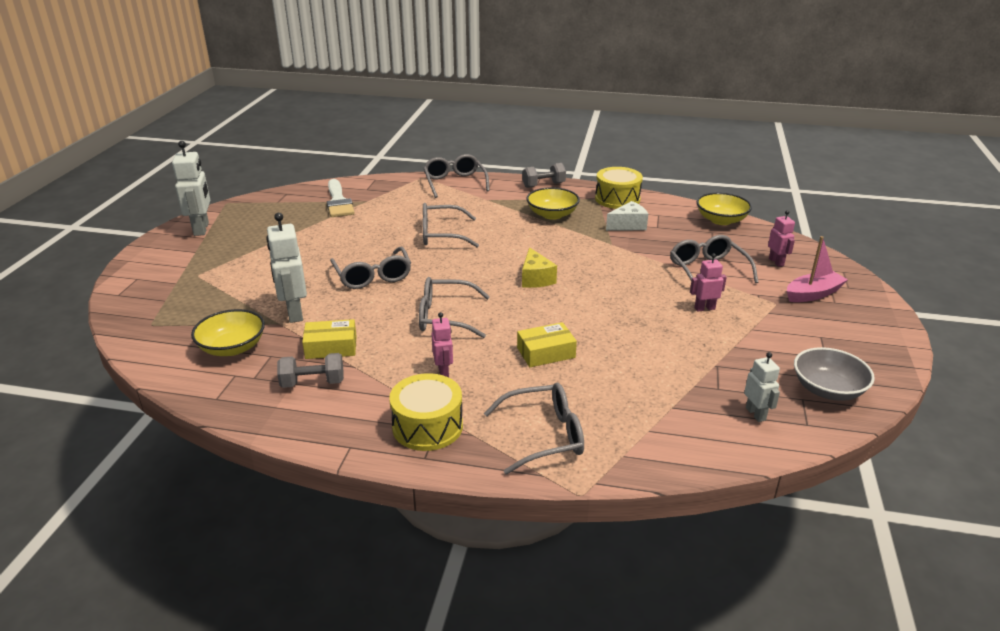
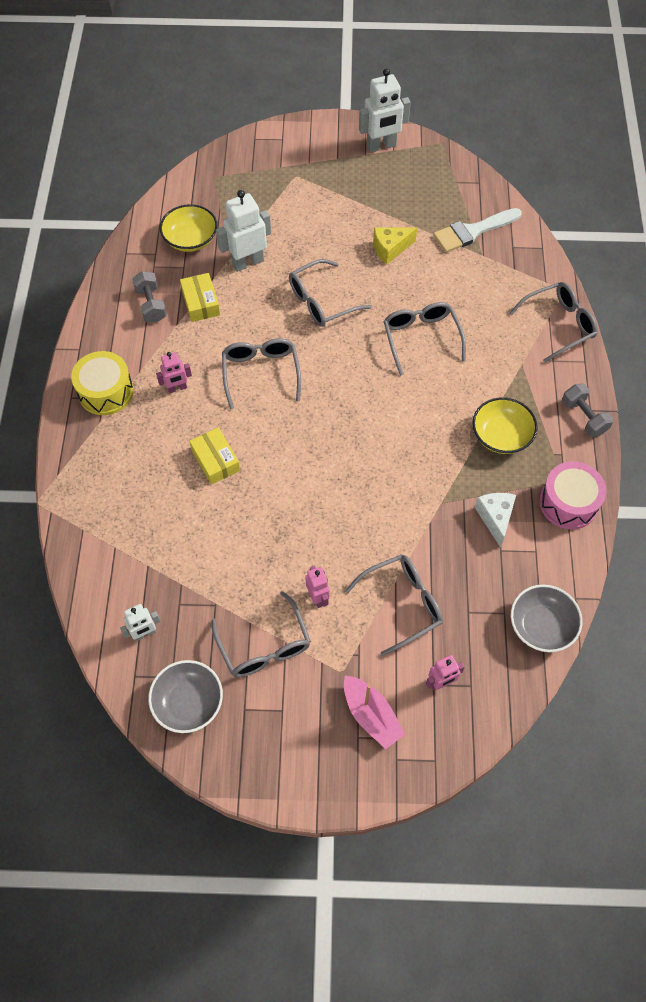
camera: 80 degrees right, 30 degrees up
(536, 279) = (346, 437): yellow cheese -> yellow cheese (390, 249)
(545, 436) = (101, 472): grey glasses -> grey glasses (264, 646)
(617, 199) = (568, 503): yellow drum -> pink drum
(628, 225) = (495, 518): white cheese -> white cheese turned 150 degrees counterclockwise
(721, 220) = (541, 625): yellow bowl -> grey bowl

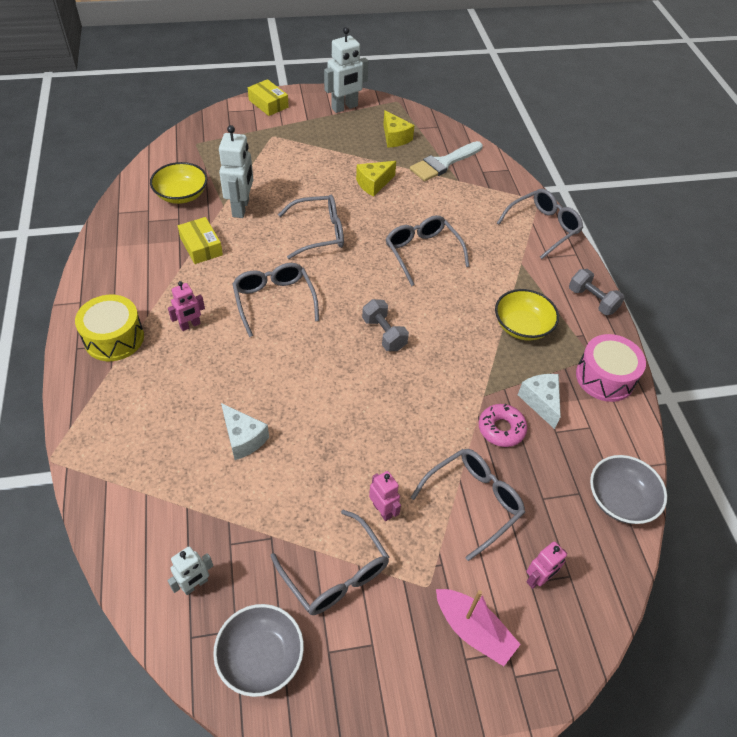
camera: 15 degrees left, 10 degrees down
(151, 305) = (151, 254): grey dumbbell -> grey dumbbell (384, 334)
(207, 510) = (243, 438): none -> white cheese
(215, 460) = (243, 388): yellow box -> yellow box (268, 104)
(247, 262) = (241, 208): white robot -> white robot turned 135 degrees clockwise
(321, 301) = (319, 233): grey glasses -> grey glasses turned 150 degrees counterclockwise
(427, 192) = (395, 138): none -> yellow cheese
(448, 539) = (501, 429): none -> pink donut

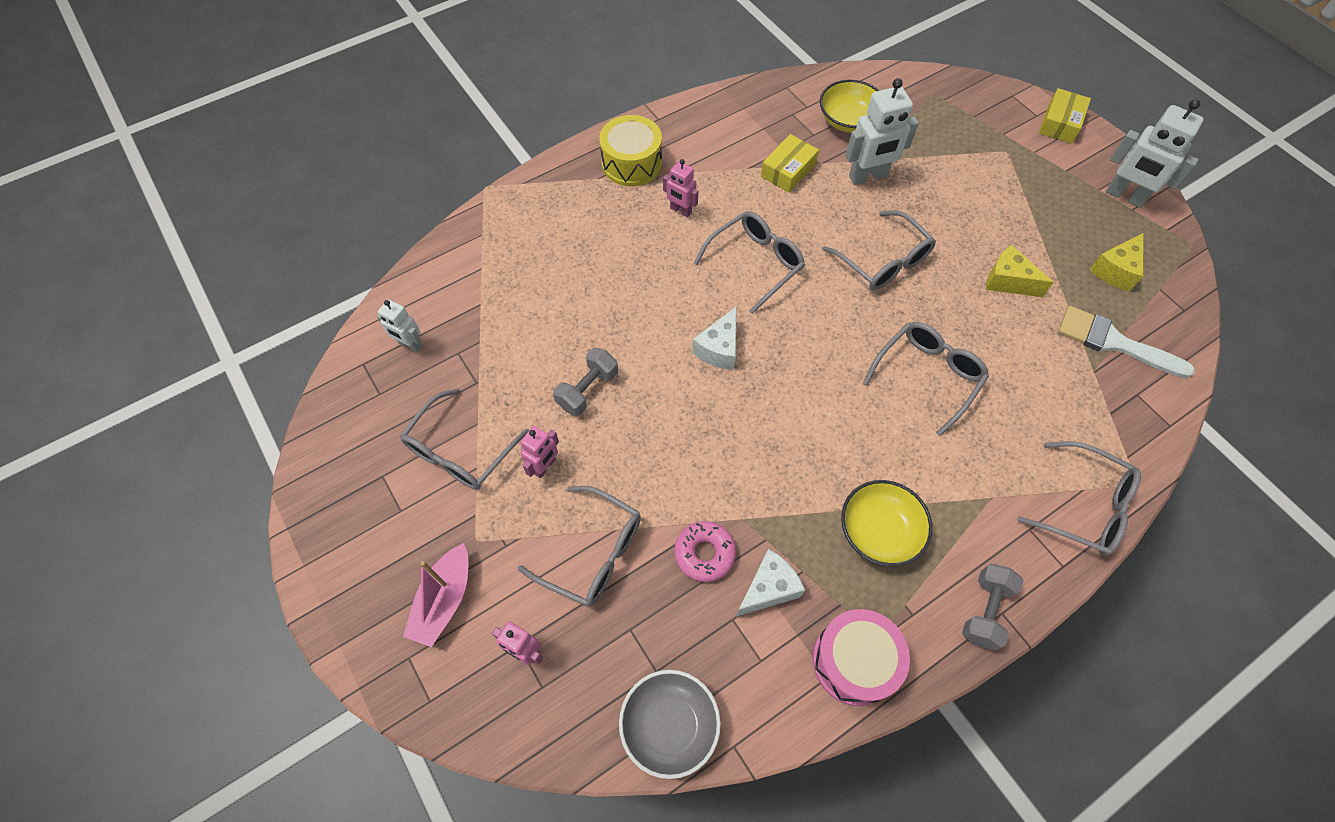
camera: 70 degrees right, 10 degrees up
(243, 438) = (571, 313): white cheese -> white cheese (719, 349)
(261, 656) = (361, 423): grey bowl -> none
(384, 334) = (773, 383): grey dumbbell -> grey dumbbell (588, 390)

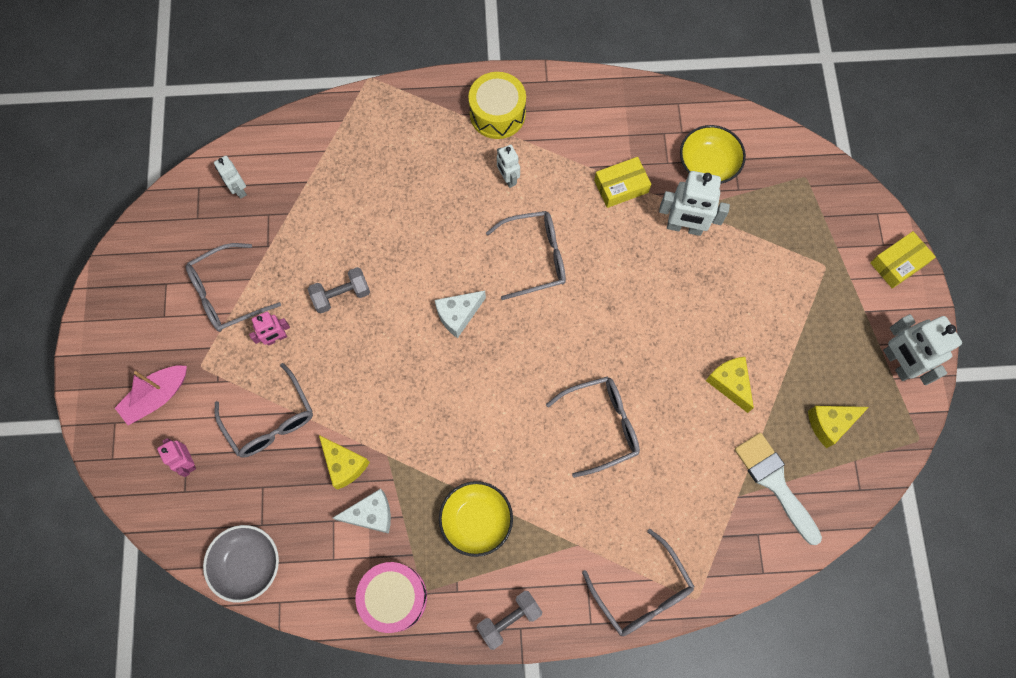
camera: 30 degrees right, 10 degrees up
(680, 210) = (508, 179): pink robot -> white robot
(704, 553) = (344, 464): pink donut -> yellow cheese
(883, 261) = (639, 311): grey glasses -> none

